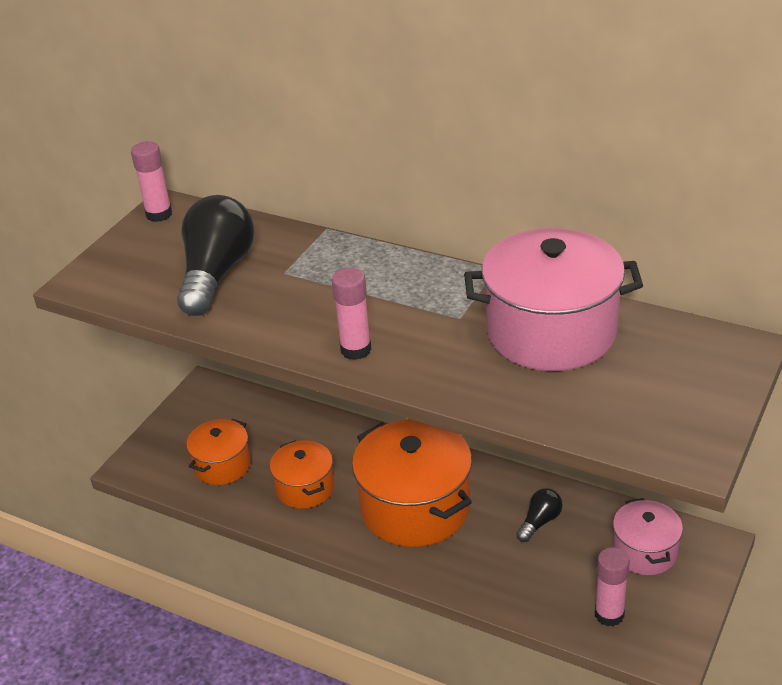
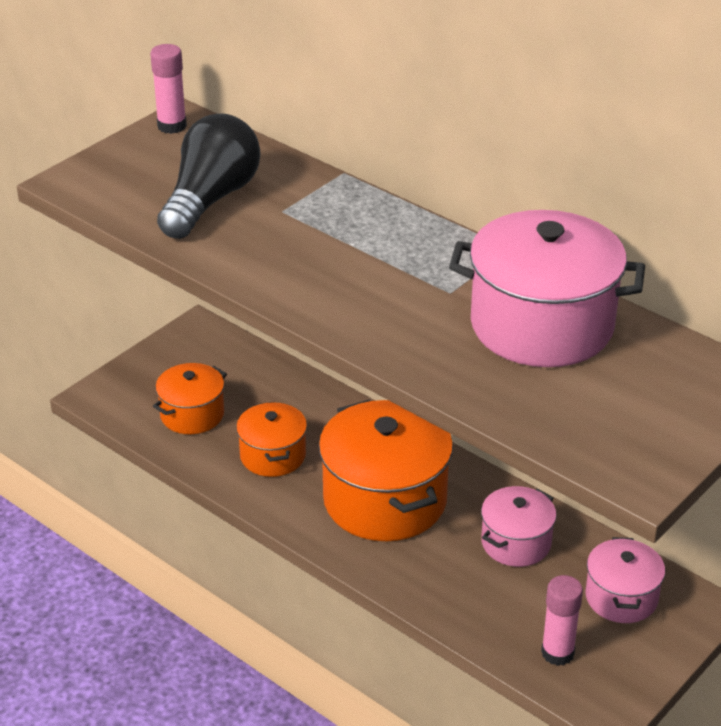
camera: 10 degrees right, 0 degrees up
(356, 349) = (328, 304): pink glue stick -> none
(540, 522) = (516, 543): black light bulb -> pink pot

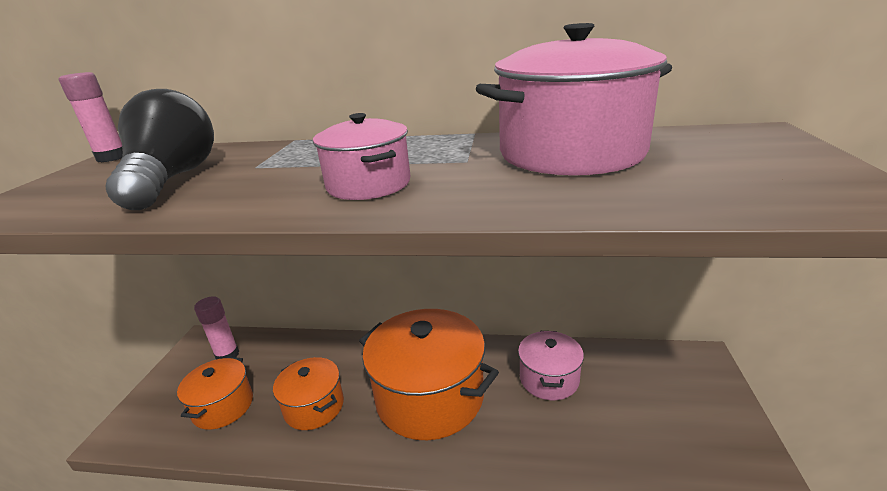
camera: 30 degrees left, 10 degrees down
(557, 653) = (673, 453): pink glue stick -> pink glue stick (227, 355)
(621, 597) = (655, 380): pink pot -> pink pot (368, 184)

